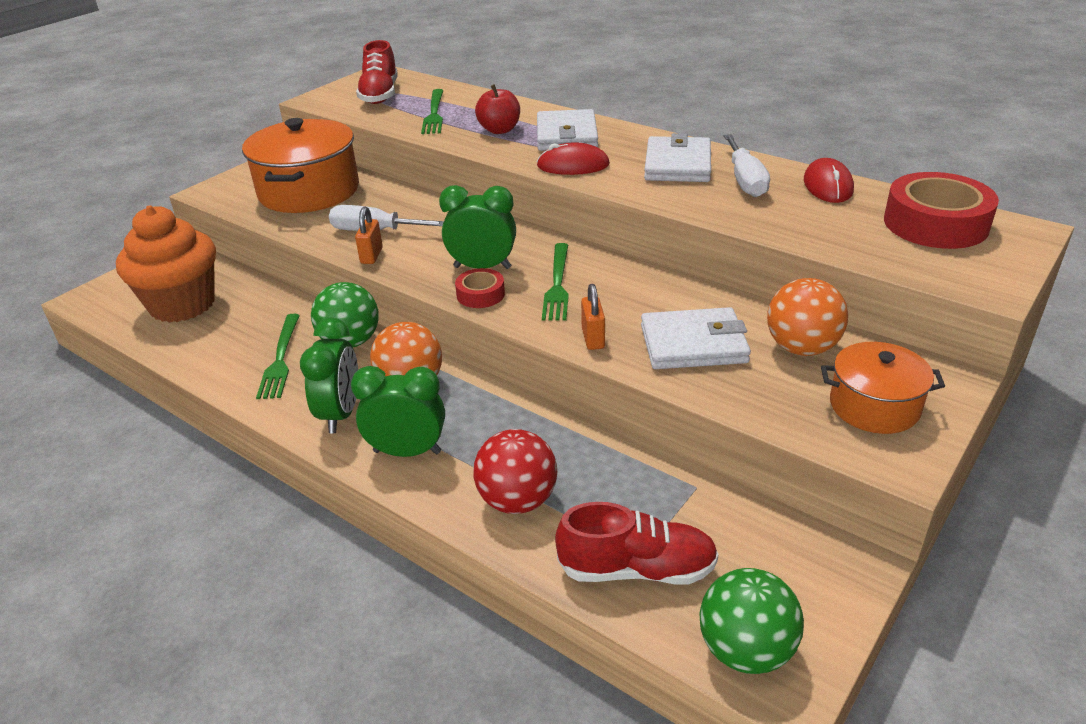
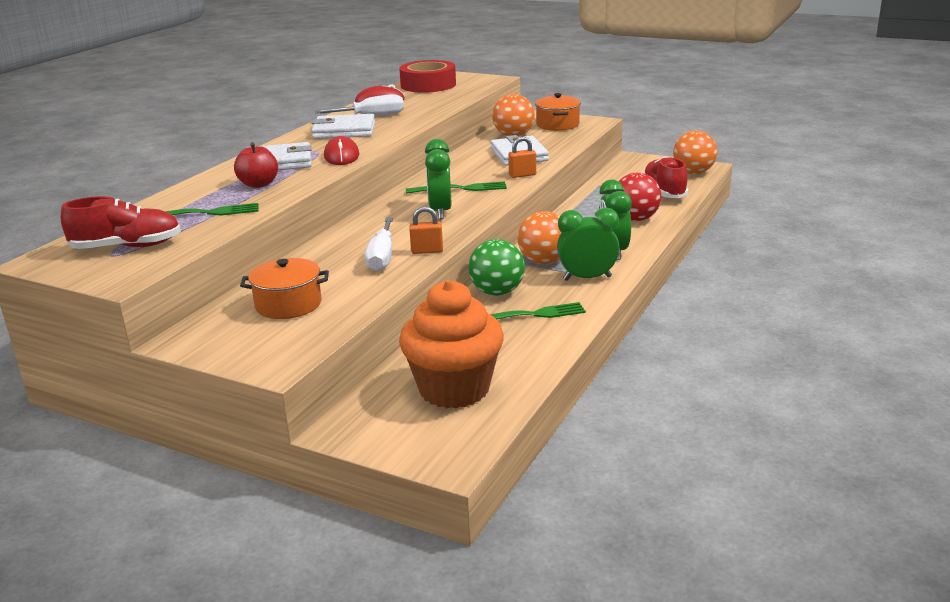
camera: 100 degrees left, 10 degrees down
(309, 191) = (288, 304): orange pot -> orange pot, size x0.58
(480, 294) = (479, 207): red tape -> none
(745, 650) = (693, 172): green ball -> orange ball

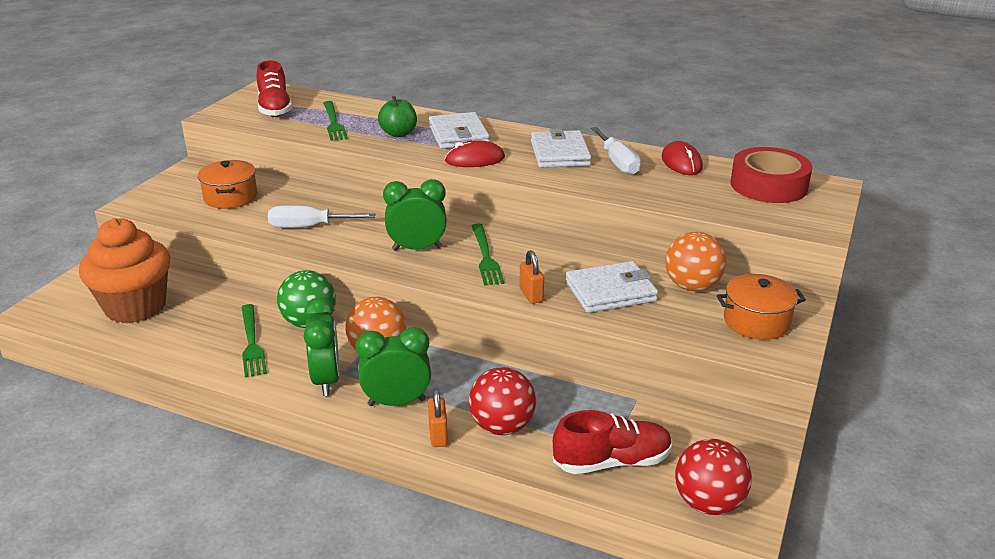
camera: 85 degrees right, 5 degrees up
(259, 184) = (398, 133): red apple -> green apple
(427, 251) = (315, 247): orange padlock -> orange padlock (438, 435)
(693, 172) = (708, 503): orange ball -> red ball

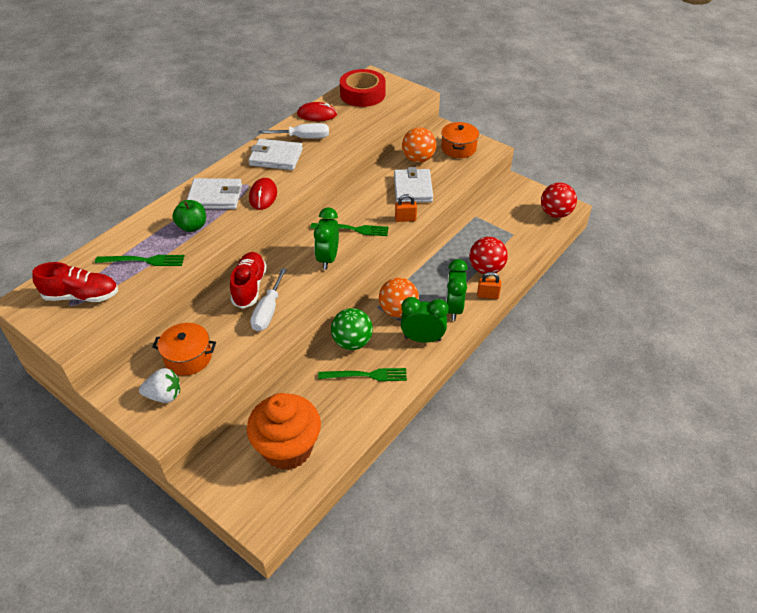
camera: 75 degrees left, 15 degrees up
(177, 196) = (164, 395): none -> white strawberry
(612, 462) = (522, 236): red shoe -> red shoe (249, 287)

